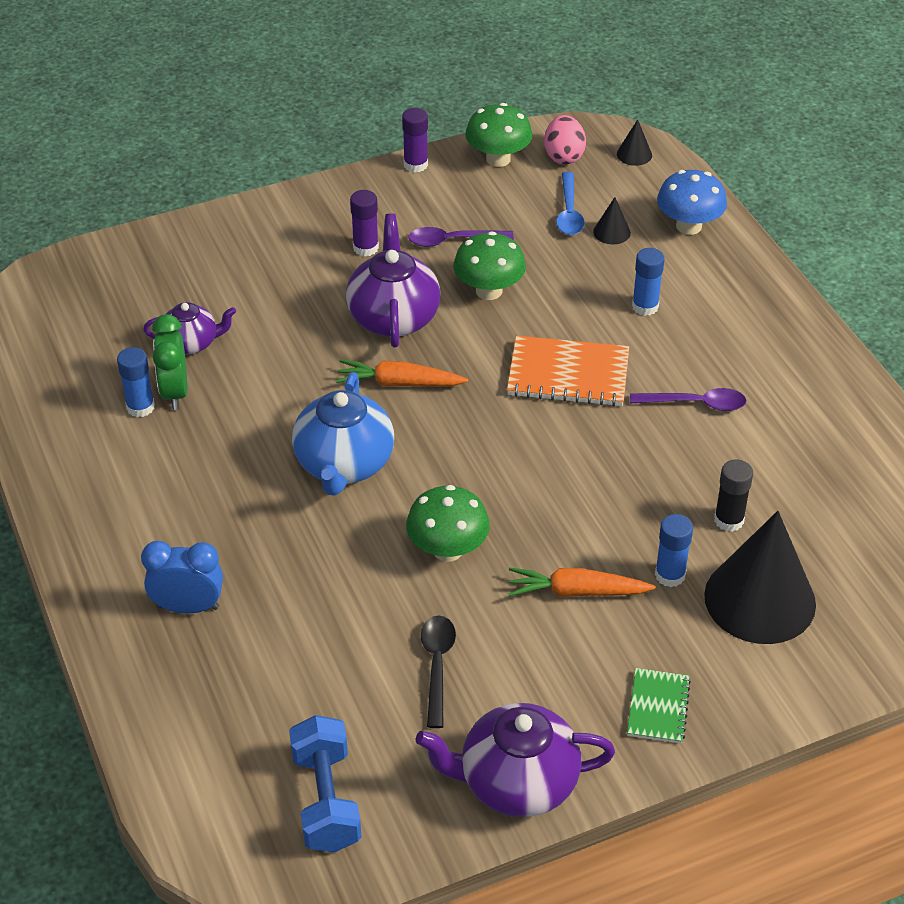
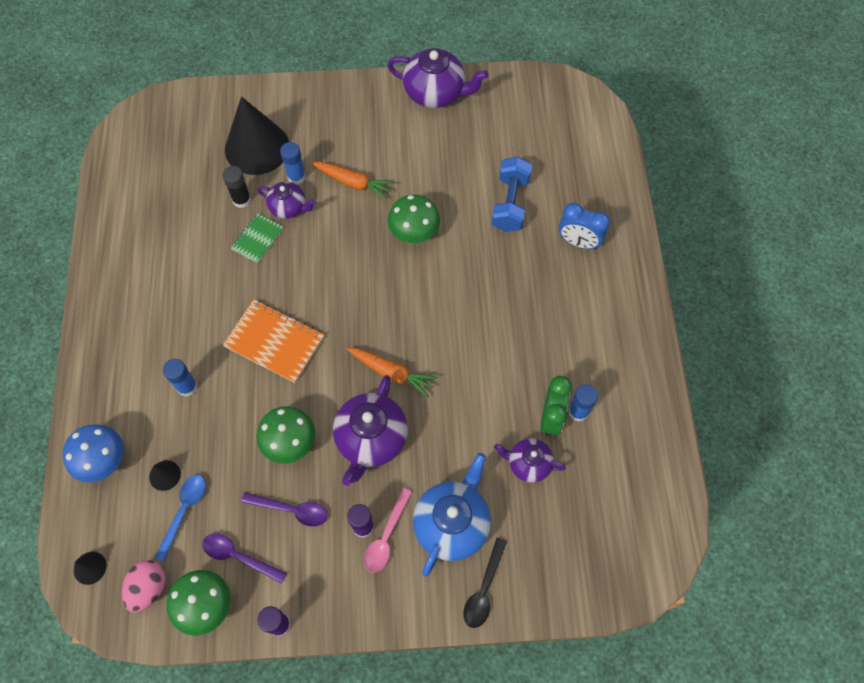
camera: 160 degrees left, 20 degrees up
(326, 800) = (532, 112): blue dumbbell -> blue dumbbell (510, 203)
(336, 247) = (386, 536): none -> pink spoon
(344, 465) = (454, 315): blue teapot -> blue teapot (452, 524)
(437, 666) = (450, 163): black spoon -> black spoon (483, 589)
(653, 530) = (289, 207): none -> purple teapot
(658, 707) = (346, 107): green notebook -> green notebook (257, 239)
(695, 404) = (207, 289): purple spoon -> purple spoon (239, 556)

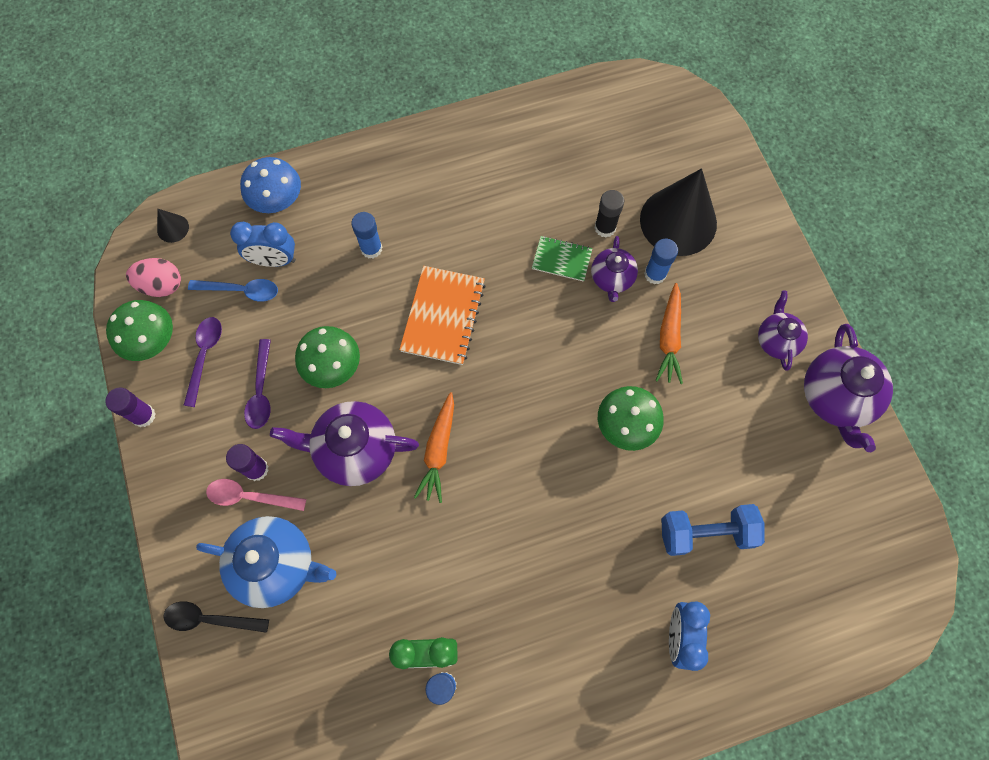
camera: 75 degrees right, 5 degrees up
(164, 475) = (274, 260): black cone -> blue clock
(528, 464) = (364, 636): purple teapot -> purple teapot (776, 340)

